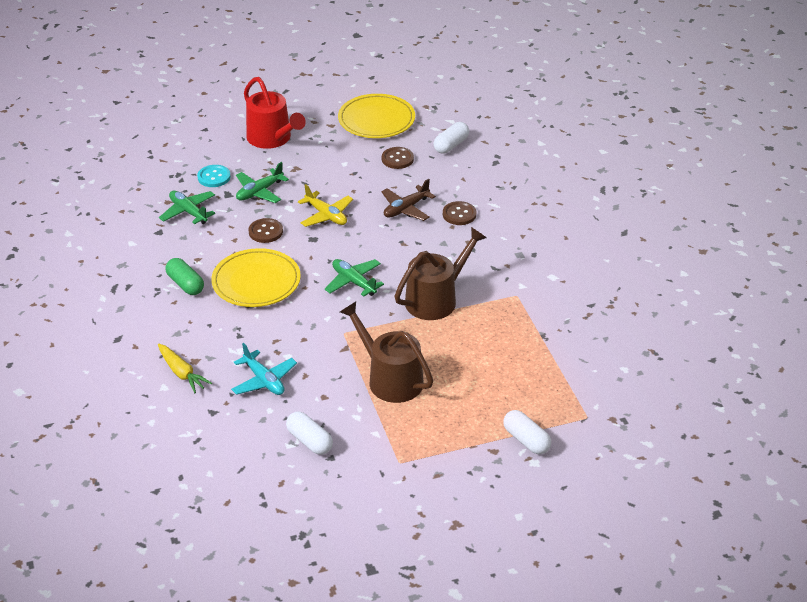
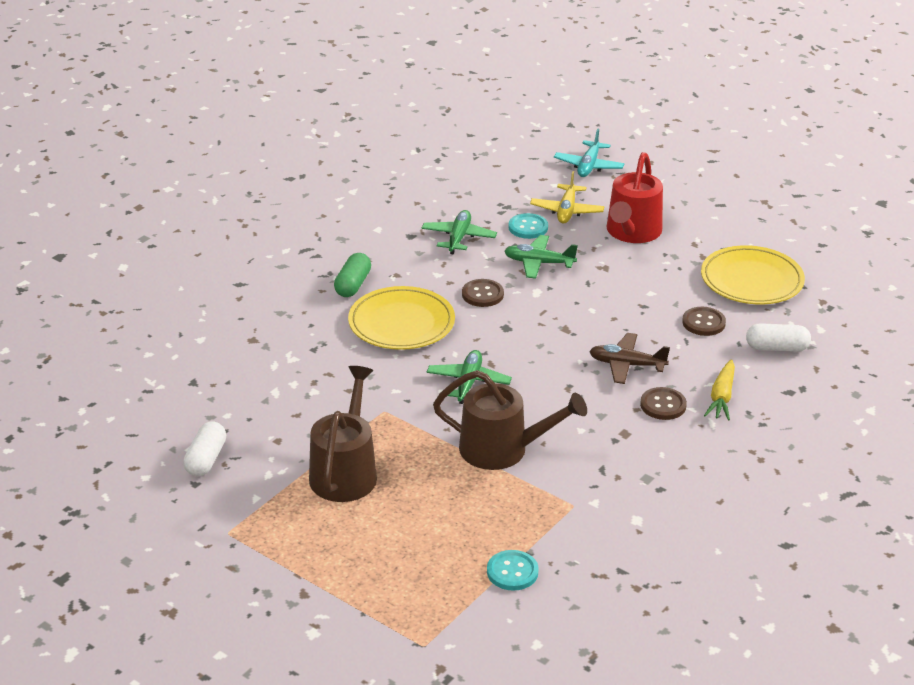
camera: 55 degrees right, 5 degrees down
(181, 373) = (228, 340): yellow carrot -> yellow carrot (721, 397)
(264, 380) = (265, 392): turquoise plane -> turquoise plane (588, 166)
(326, 215) = (552, 319): yellow plane -> yellow plane (567, 211)
(526, 440) = (342, 611): white capsule -> none
(554, 349) = (512, 572): none -> turquoise button

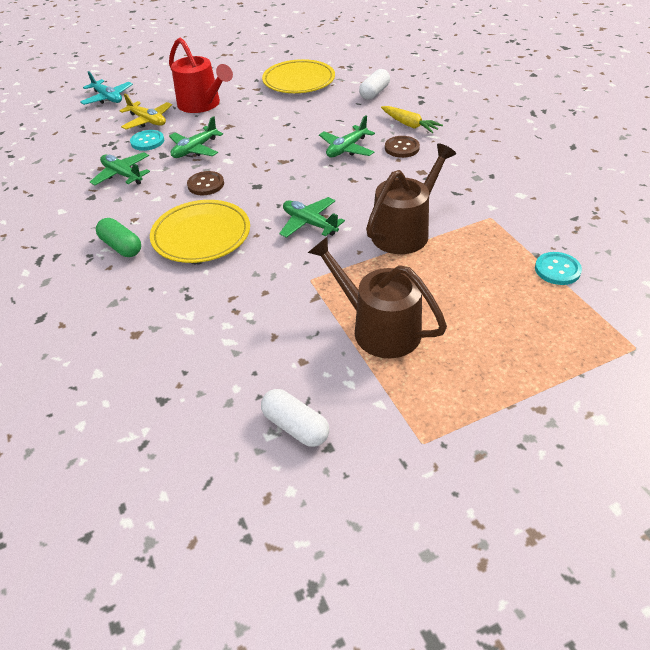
camera: 60 degrees left, 10 degrees up
(627, 365) = (346, 149): brown plane -> green plane
(703, 323) = (326, 108): brown button -> none

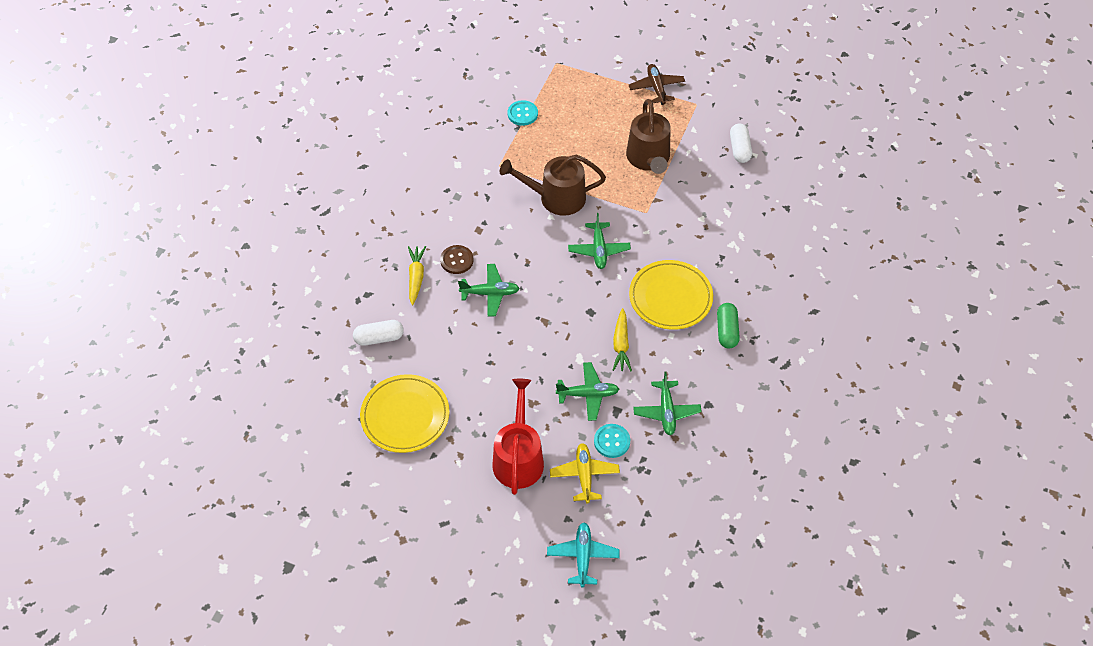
camera: 135 degrees left, 10 degrees up
(206, 184) = (621, 344): brown button -> yellow carrot
(496, 419) = (656, 88): none -> brown plane

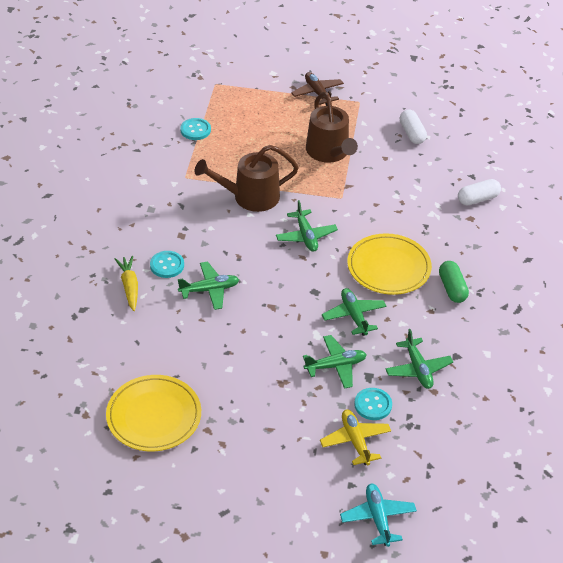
camera: 15 degrees left, 10 degrees down
(379, 338) = (106, 348): white capsule -> white capsule (478, 199)
(457, 260) = (167, 265): brown button -> turquoise button
(518, 458) = (283, 436): red watering can -> none
(621, 344) = (354, 316): yellow carrot -> green plane

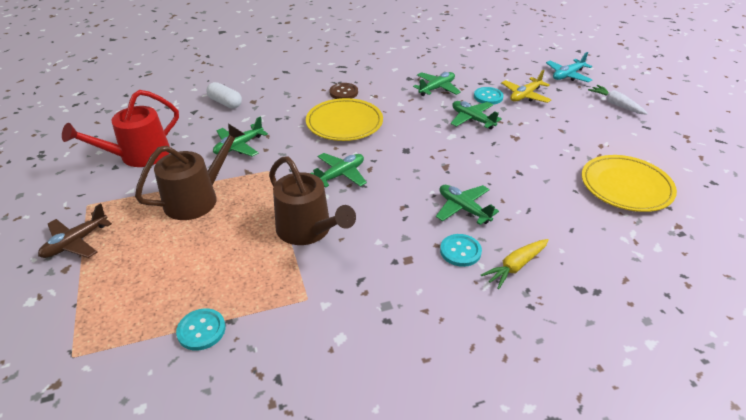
camera: 115 degrees left, 5 degrees down
(283, 518) = (616, 104): none -> white carrot
(354, 316) = (414, 125): green plane -> green plane (239, 146)
(412, 133) = (139, 156): white capsule -> red watering can
(452, 288) = (343, 92): green capsule -> brown button

